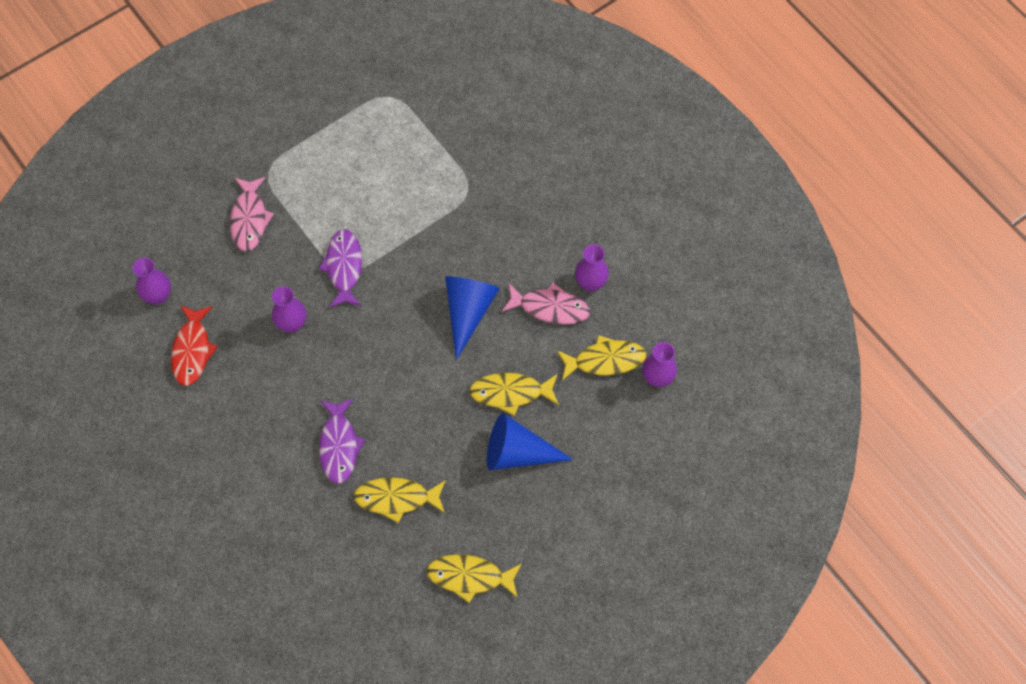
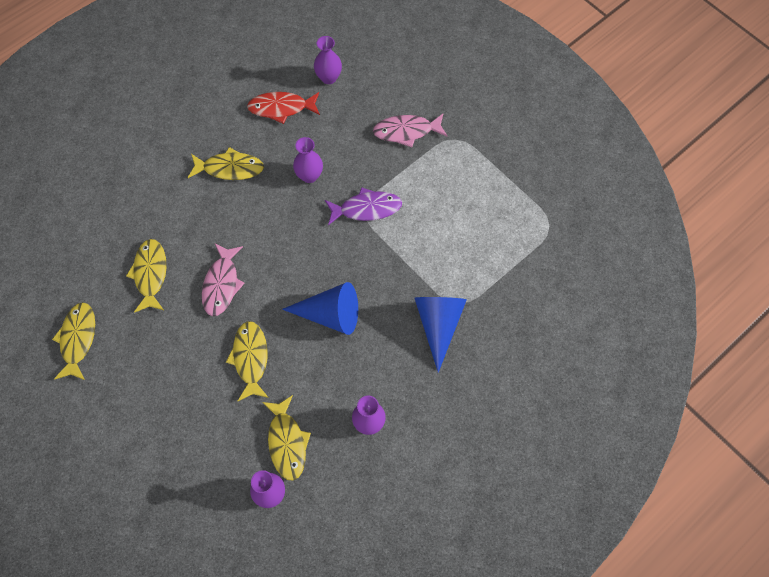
camera: 85 degrees right, 0 degrees up
(268, 410) = (230, 168): none -> yellow fish
(339, 445) = (198, 225): purple fish -> none
(518, 453) = (191, 370): blue cone -> blue cone (438, 325)
(550, 307) = (339, 387): pink fish -> pink fish (222, 284)

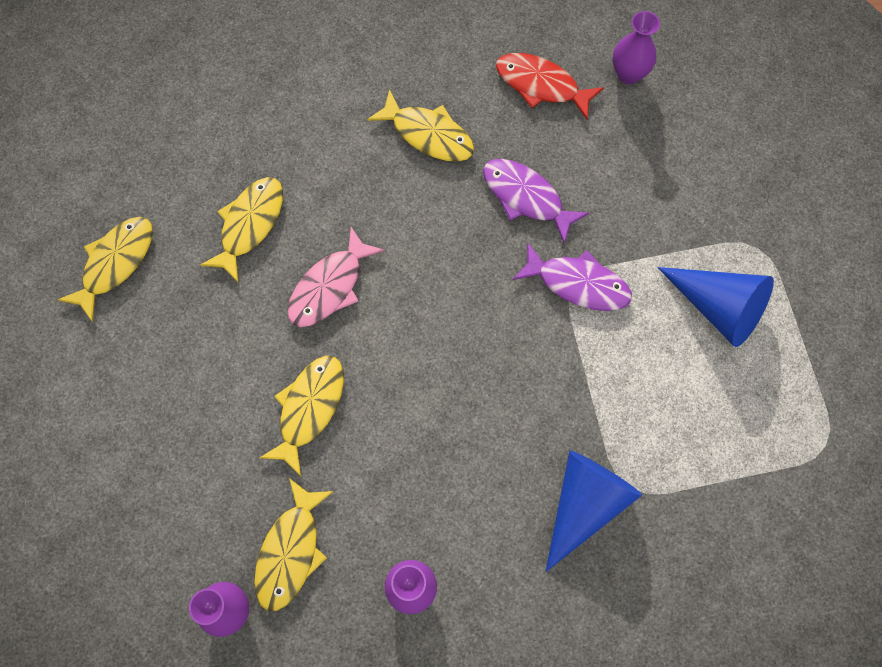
camera: 30 degrees right, 5 degrees up
(309, 176) = (526, 198): purple vase -> purple fish
(330, 315) = (446, 406): blue cone -> blue cone (718, 308)
(406, 131) = (694, 202): pink fish -> none

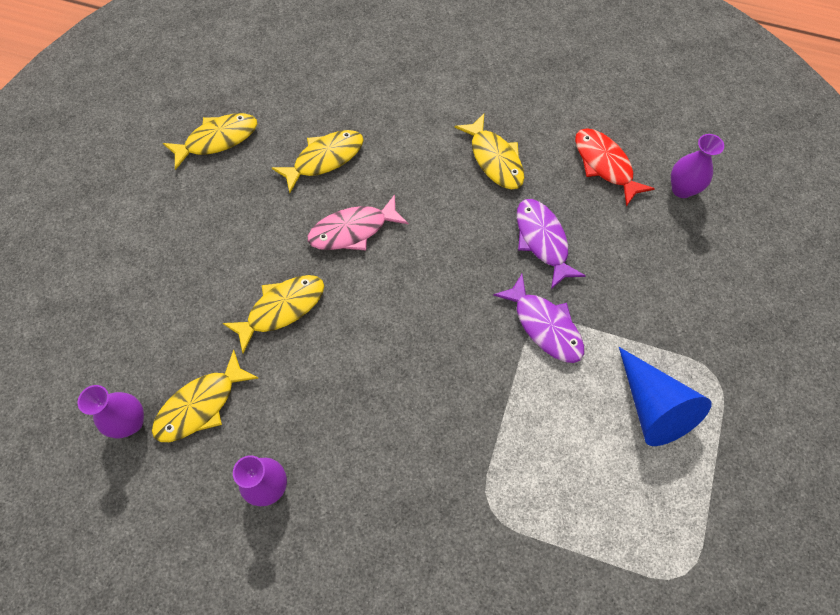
camera: 30 degrees right, 5 degrees down
(584, 504) = (444, 501): blue cone -> none

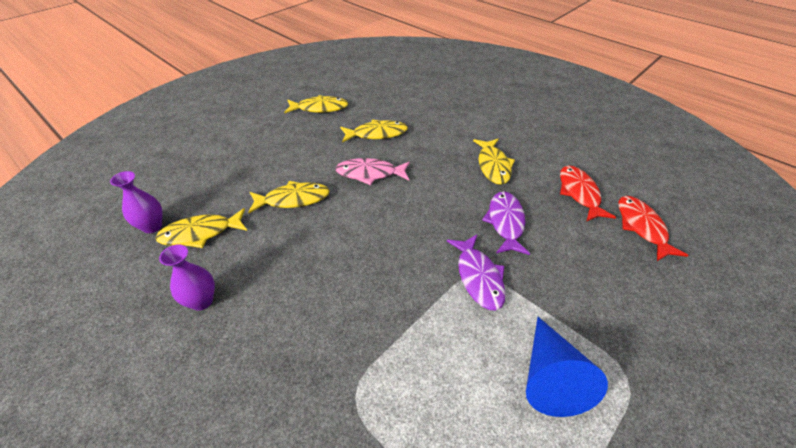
camera: 25 degrees right, 20 degrees down
(682, 189) = (642, 227): purple vase -> red fish

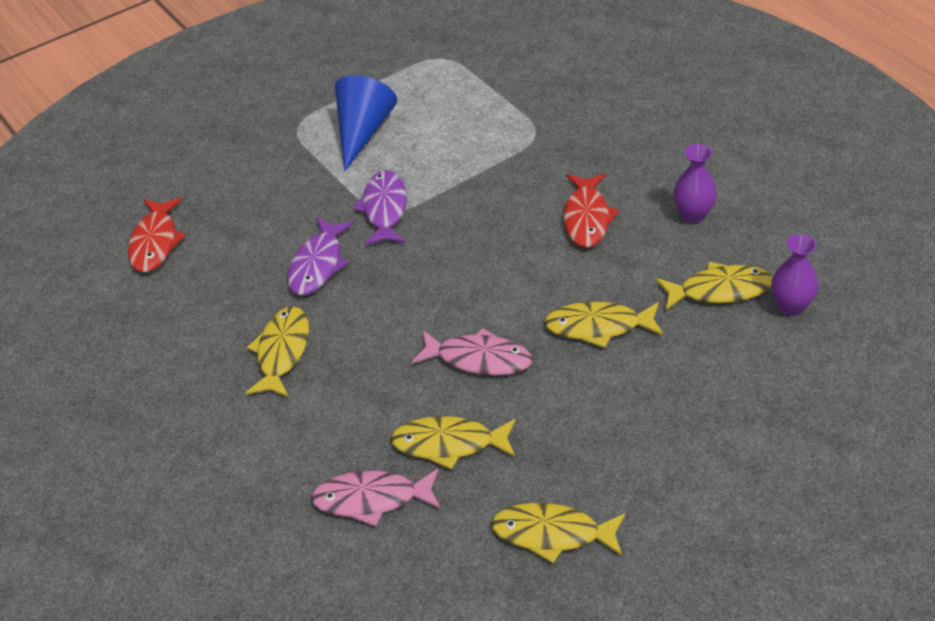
camera: 165 degrees left, 0 degrees up
(408, 111) = (372, 499): none -> pink fish
(579, 193) = (191, 294): red fish -> red fish (587, 218)

